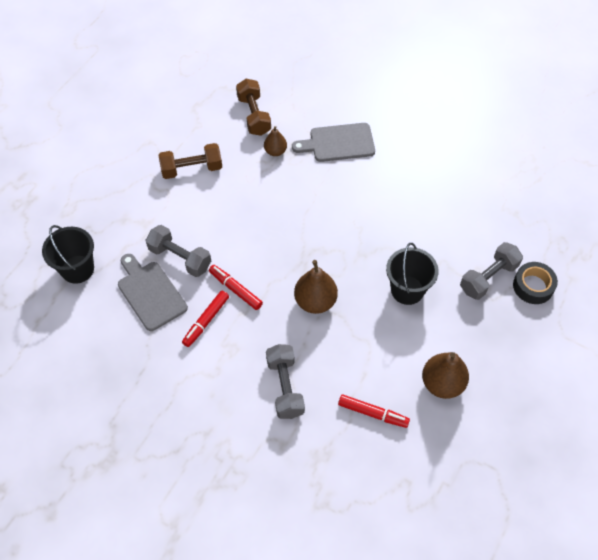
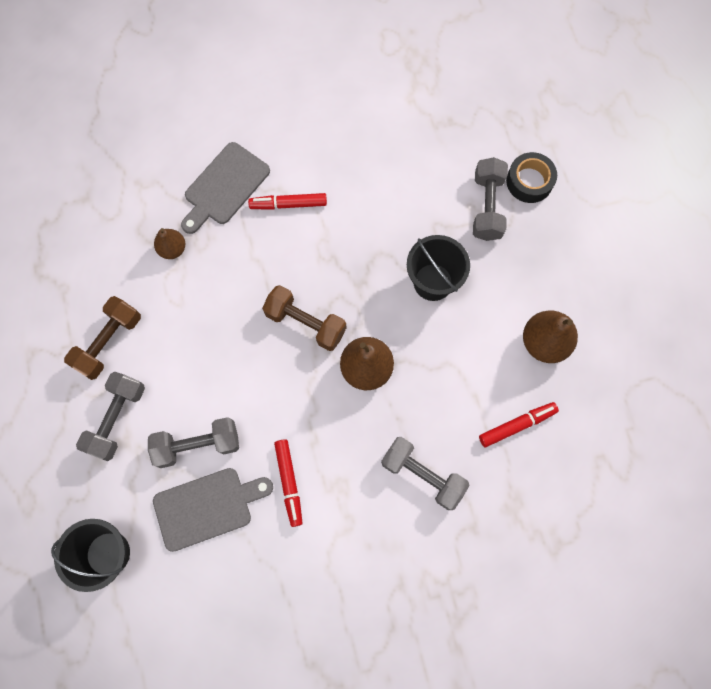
camera: 45 degrees left, 15 degrees up
(150, 293) = (207, 507): grey cutting board -> grey cutting board turned 150 degrees clockwise
(154, 209) = (117, 419): none -> grey dumbbell
(235, 289) = (283, 426): red marker -> red marker (288, 204)
(254, 115) = (110, 228): brown dumbbell -> brown dumbbell (305, 323)

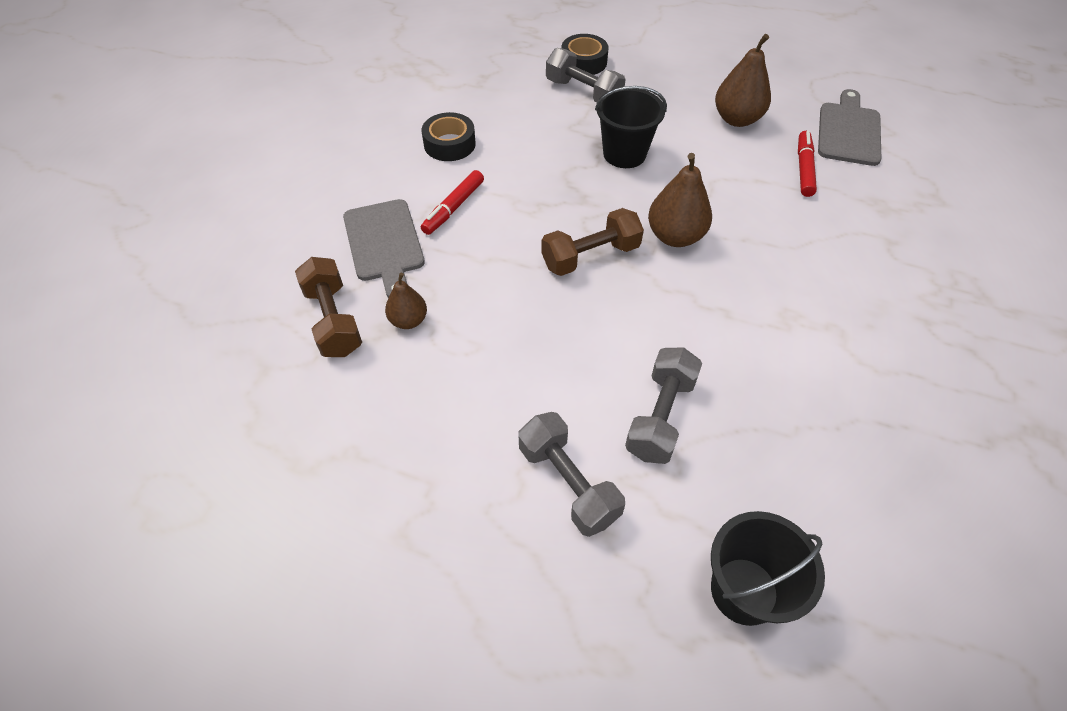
camera: 55 degrees left, 20 degrees down
(109, 342) = (463, 440): brown dumbbell -> brown dumbbell (333, 320)
(207, 507) = (744, 446): grey cutting board -> grey cutting board (849, 131)
(289, 483) = (760, 356): red marker -> none
(351, 155) = (449, 144): none -> black tape
(423, 475) = (815, 250): grey dumbbell -> none

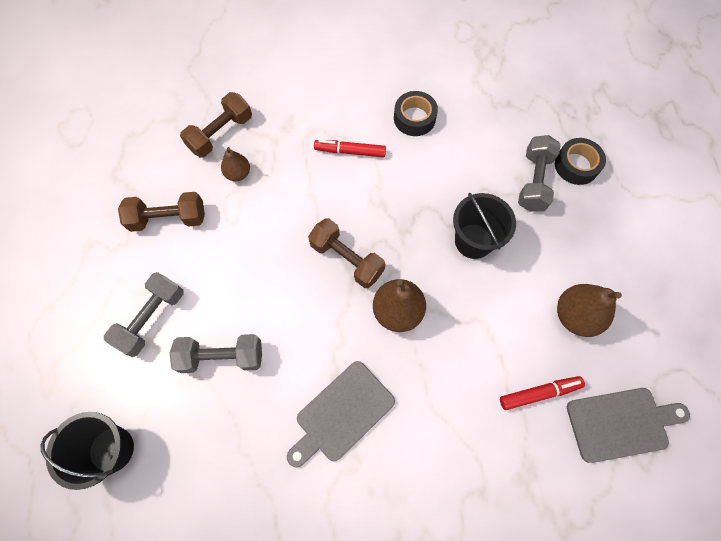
camera: 65 degrees right, 15 degrees up
(384, 244) = (295, 128): grey cutting board -> grey cutting board (342, 413)
(425, 419) = (168, 219): none -> brown dumbbell

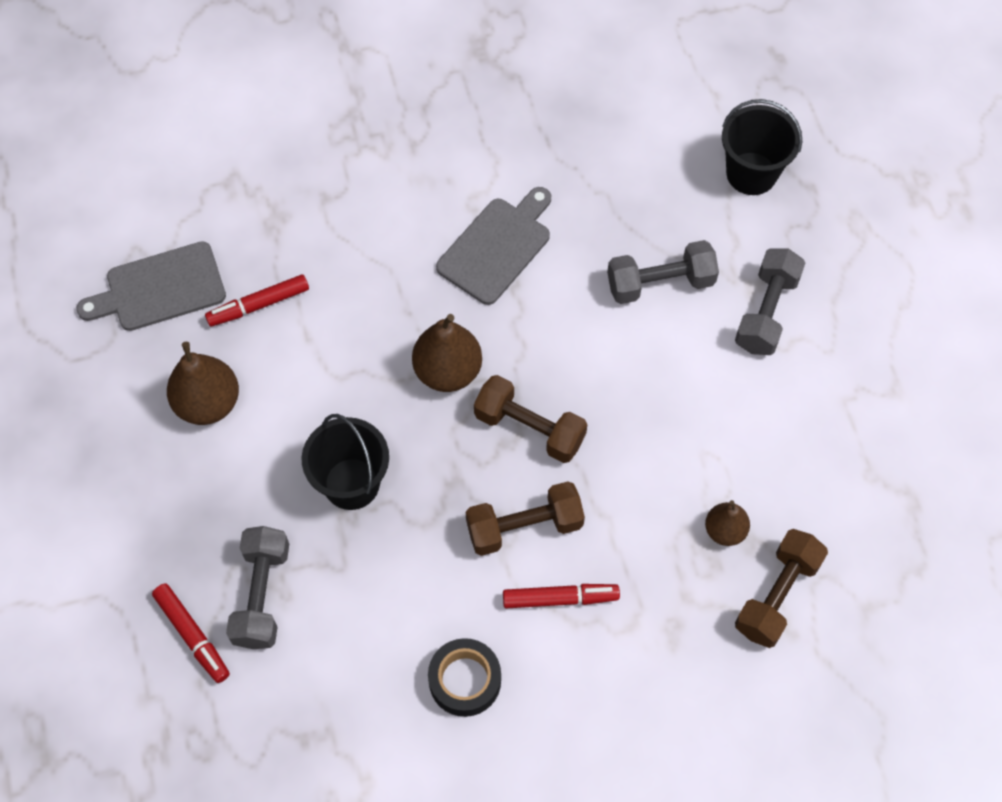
camera: 170 degrees right, 5 degrees down
(168, 219) = (801, 444): brown dumbbell -> brown dumbbell (524, 527)
(576, 165) = (192, 635): black tape -> red marker

